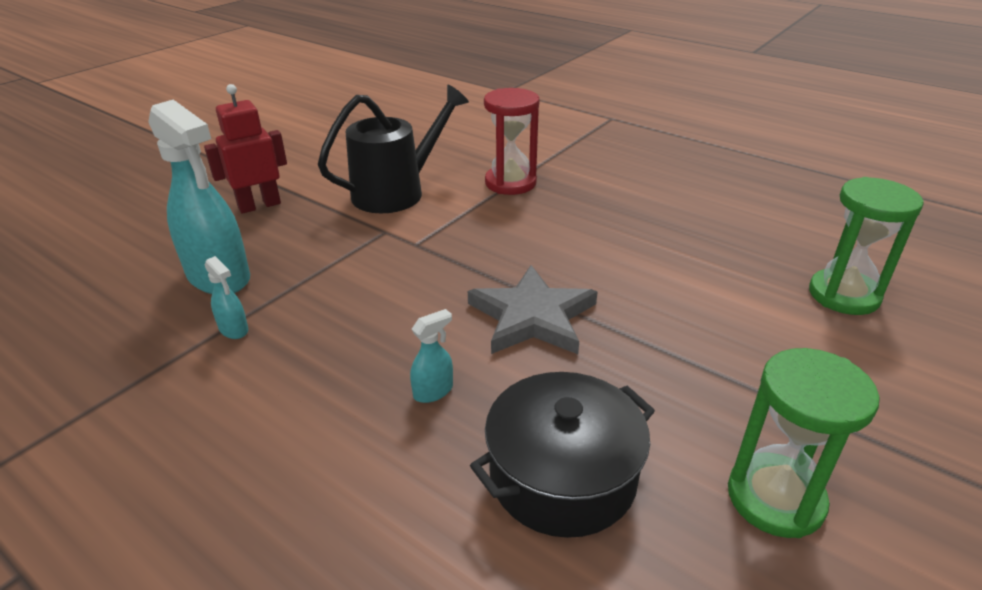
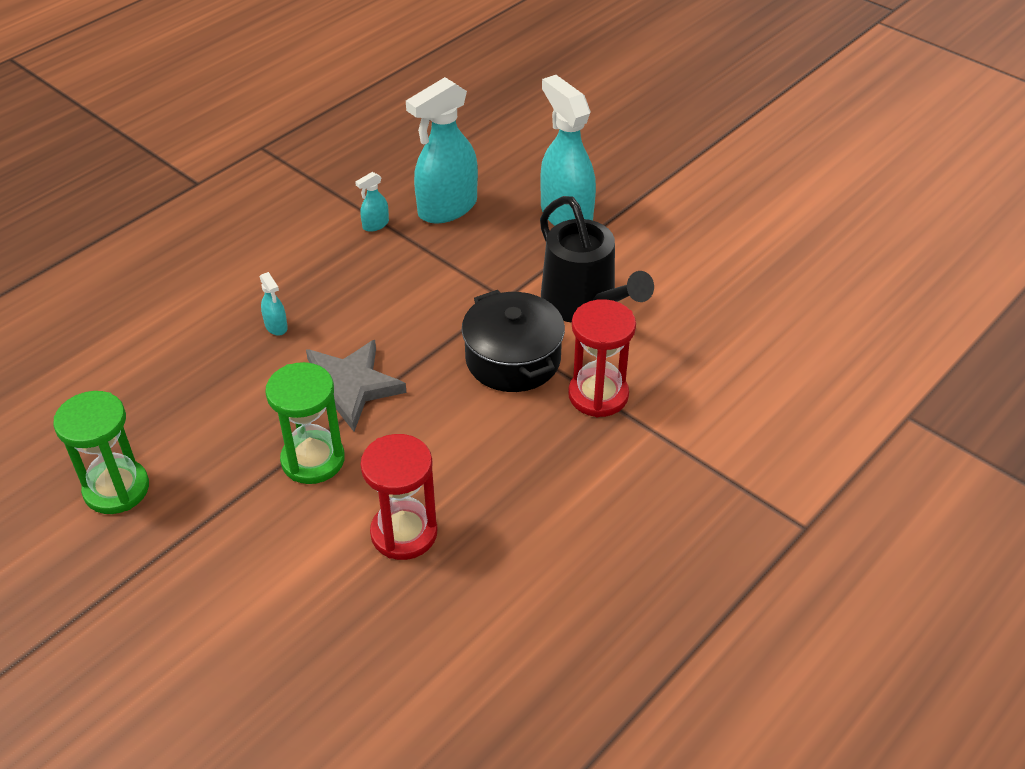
camera: 95 degrees right, 10 degrees up
(259, 205) = (566, 215): red robot -> turquoise spray bottle
(562, 476) = (177, 384): black pot -> black pot (513, 359)
(706, 261) = (404, 533): none -> red hourglass
(843, 295) = (318, 634): green hourglass -> green hourglass (313, 460)

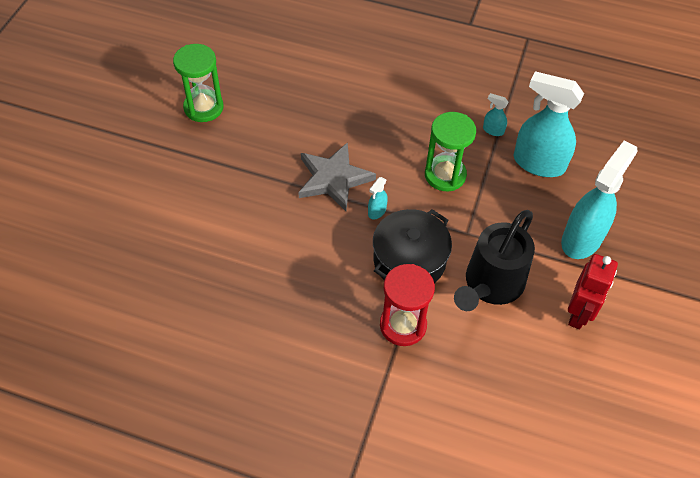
camera: 65 degrees right, 10 degrees up
(276, 326) = (366, 120): turquoise spray bottle -> turquoise spray bottle (376, 211)
(313, 460) = (266, 187): green hourglass -> green hourglass (445, 175)
(404, 533) = (230, 257): red hourglass -> none
(655, 253) = (578, 314): none -> red robot

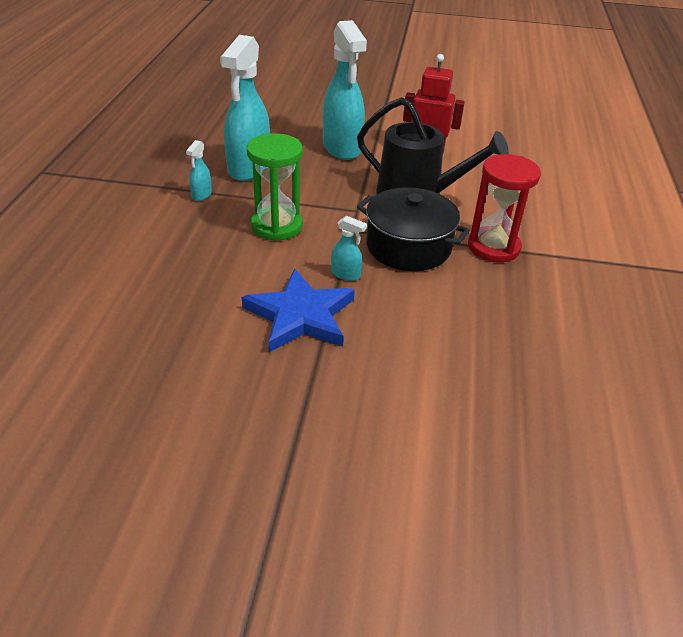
camera: 100 degrees left, 15 degrees down
(203, 107) = (157, 502): green hourglass -> none
(333, 179) = (300, 316): grey star -> blue star
(582, 239) = (342, 148): turquoise spray bottle -> turquoise spray bottle turned 135 degrees counterclockwise

